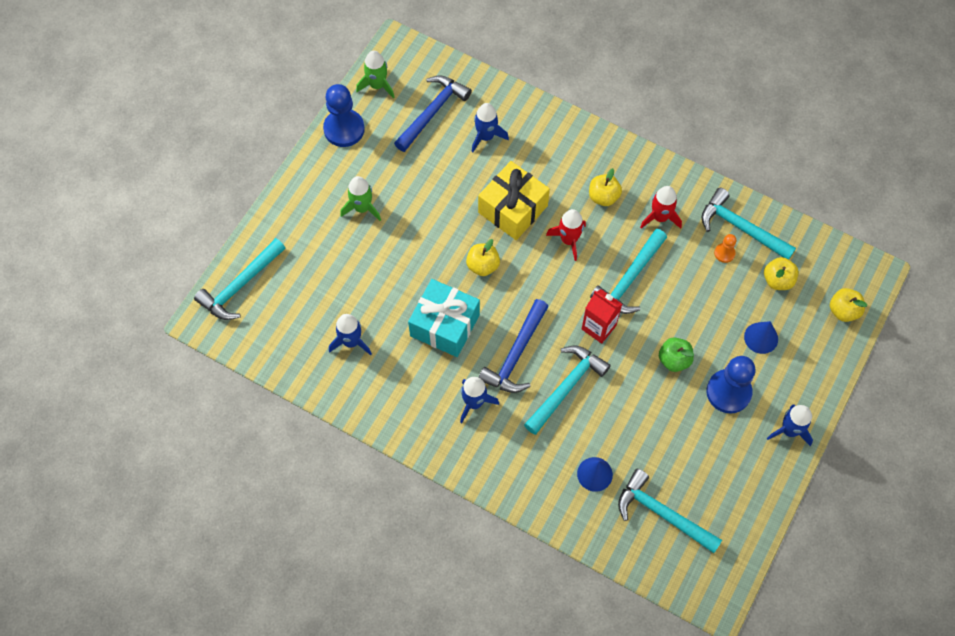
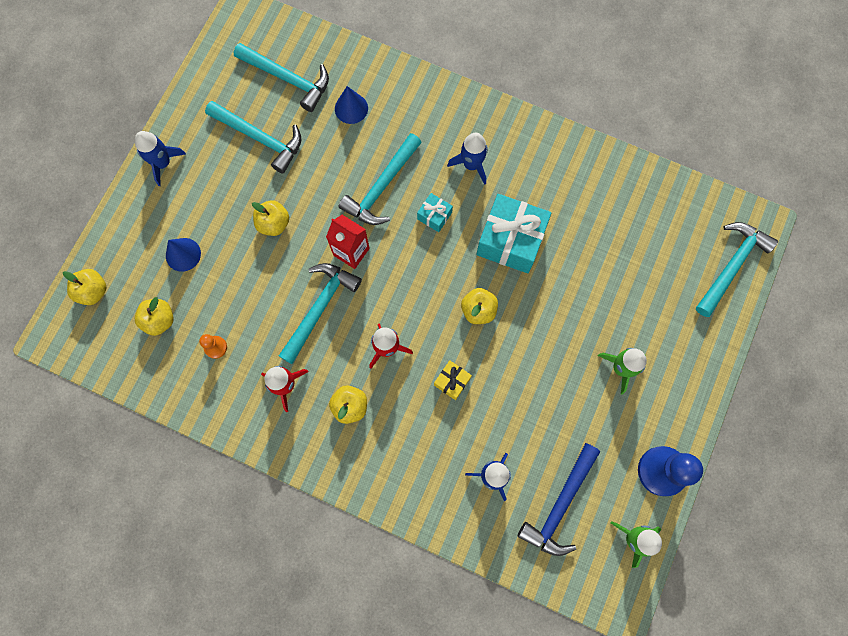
camera: 175 degrees right, 10 degrees up
(351, 342) = (603, 215): blue rocket -> none
(512, 209) = (452, 381): yellow gift -> yellow gift, size x0.47
(516, 355) = (434, 216): blue hammer -> turquoise gift
(674, 360) = (274, 223): green apple -> yellow apple
(728, 392) = (220, 195): blue pawn -> none
(741, 228) = (195, 380): turquoise hammer -> turquoise hammer (260, 138)

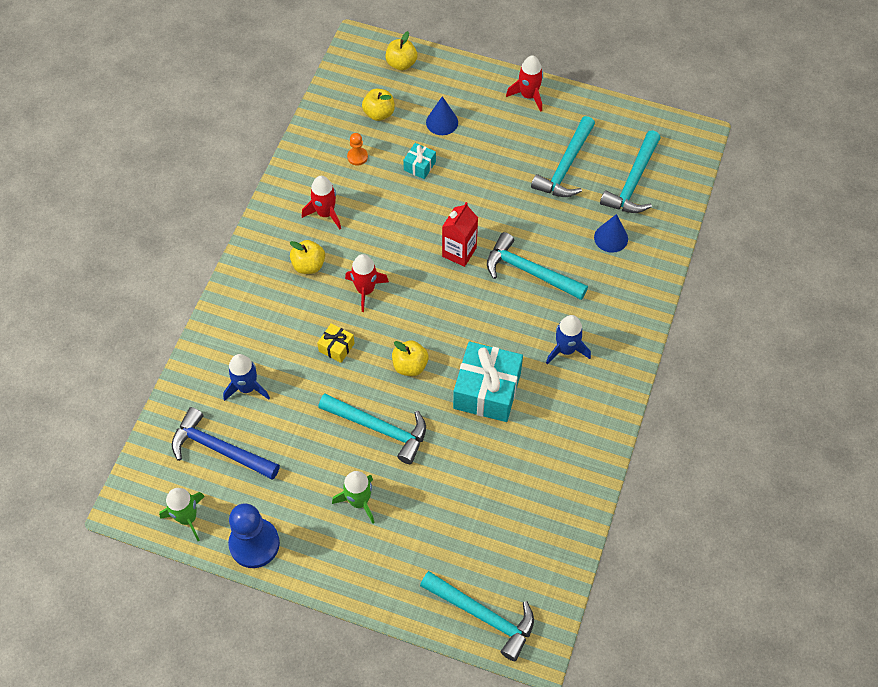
camera: 85 degrees right, 15 degrees down
(163, 163) = (528, 95): blue rocket -> red rocket
(274, 223) = (480, 187): yellow apple -> none
(319, 308) = (400, 232): turquoise hammer -> turquoise hammer (379, 428)
(434, 216) = (505, 320): turquoise gift -> turquoise gift (419, 166)

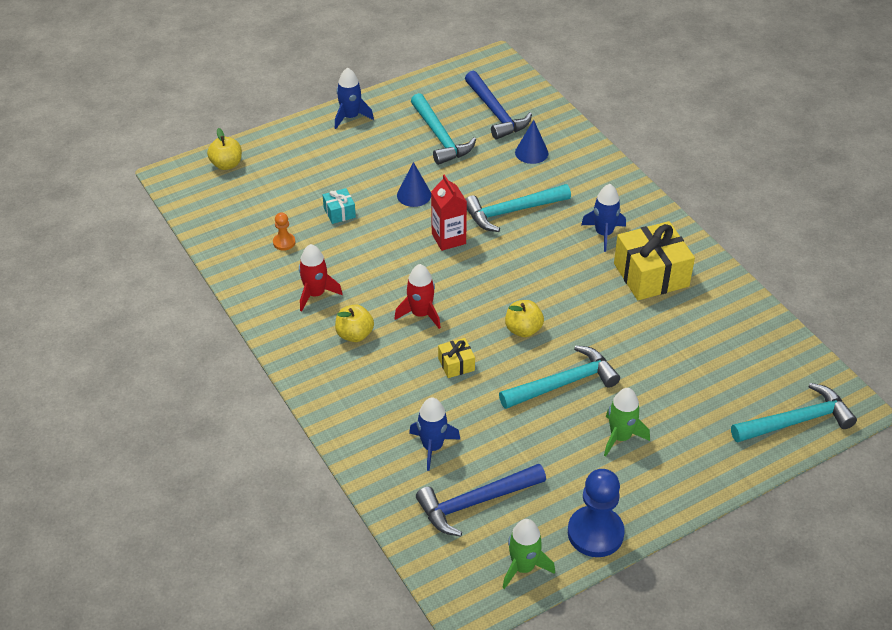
camera: 50 degrees left, 15 degrees down
(379, 113) = (258, 205): yellow apple -> none
(442, 122) = (314, 176): blue cone -> blue cone (414, 195)
(487, 391) = (594, 298): turquoise gift -> none
(528, 95) = (350, 117): red rocket -> blue rocket
(551, 412) = (651, 275): none -> yellow gift
(633, 182) = (496, 113): turquoise hammer -> blue hammer

